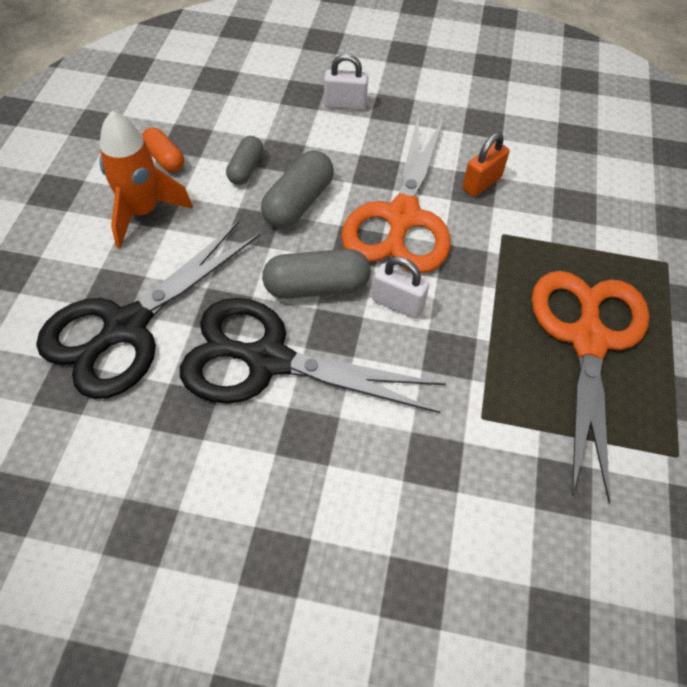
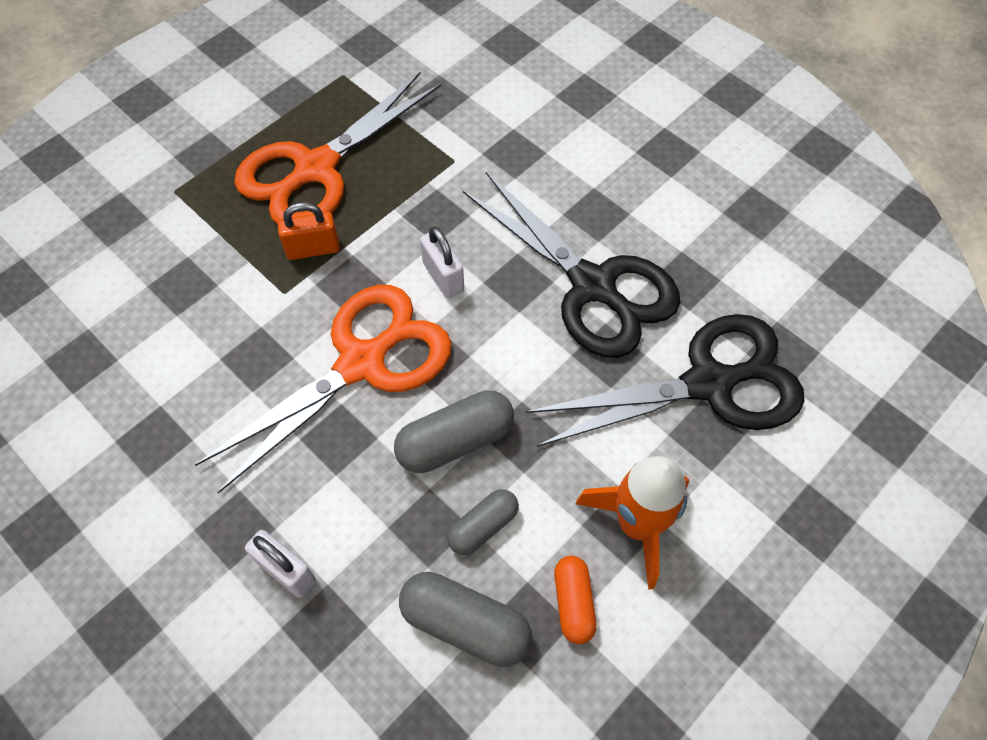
camera: 145 degrees left, 5 degrees up
(316, 287) = (504, 331): grey capsule -> grey capsule (465, 624)
(481, 183) = (243, 359): orange padlock -> orange padlock (313, 249)

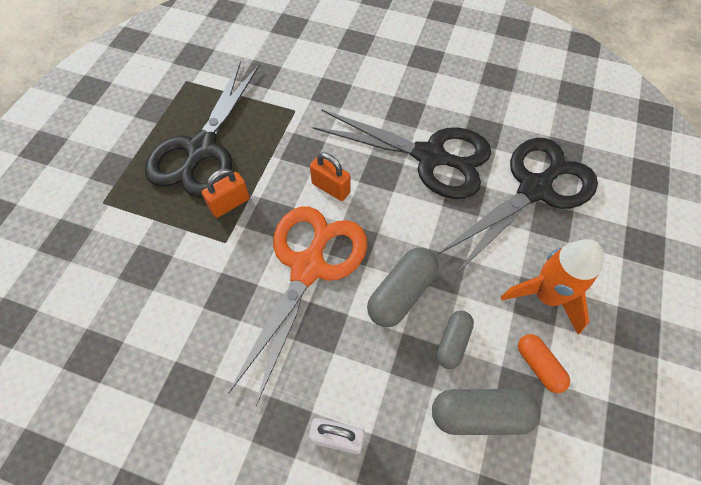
camera: 25 degrees left, 0 degrees up
(315, 169) = (201, 149): orange scissors -> black scissors
(443, 277) = (331, 188): white padlock -> orange padlock

